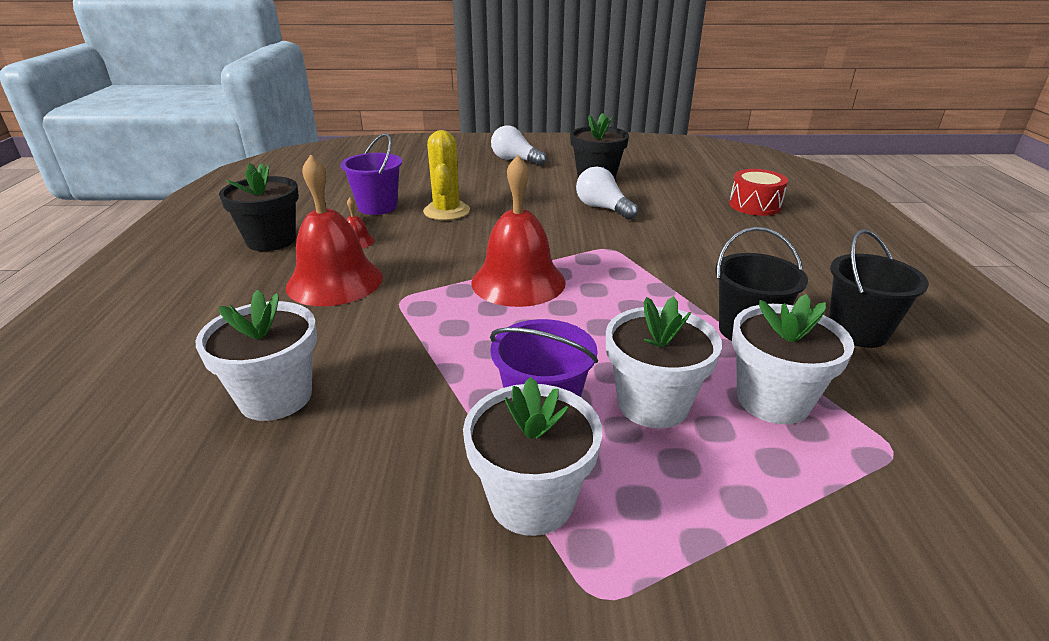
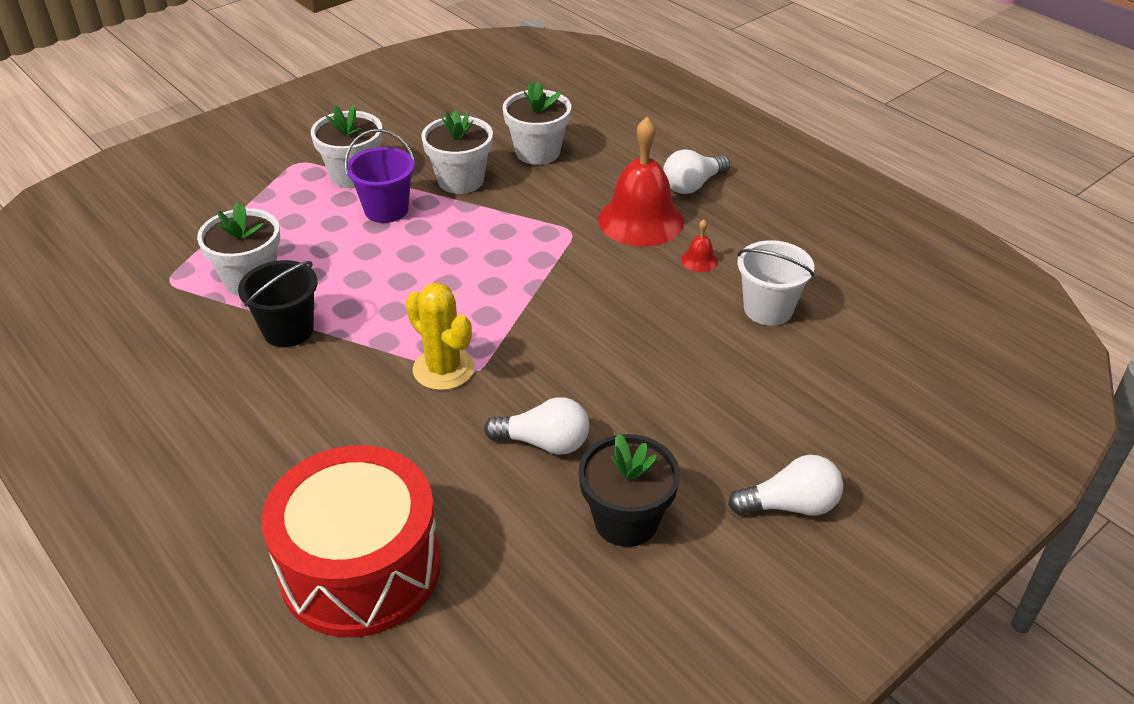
camera: 140 degrees right, 10 degrees up
(240, 287) = (692, 185): none -> white light bulb
(271, 240) = (764, 225): black flower pot -> none
(377, 207) = (768, 309): purple bucket -> white bucket
(446, 211) = (695, 340): yellow cactus -> yellow cactus (443, 369)
(518, 282) = (507, 289): red bell -> none
(653, 404) = (325, 243): white flower pot -> white flower pot (460, 180)
(754, 205) = (360, 567): red drum -> red drum, size x1.99
(857, 331) = (195, 374): black bucket -> none

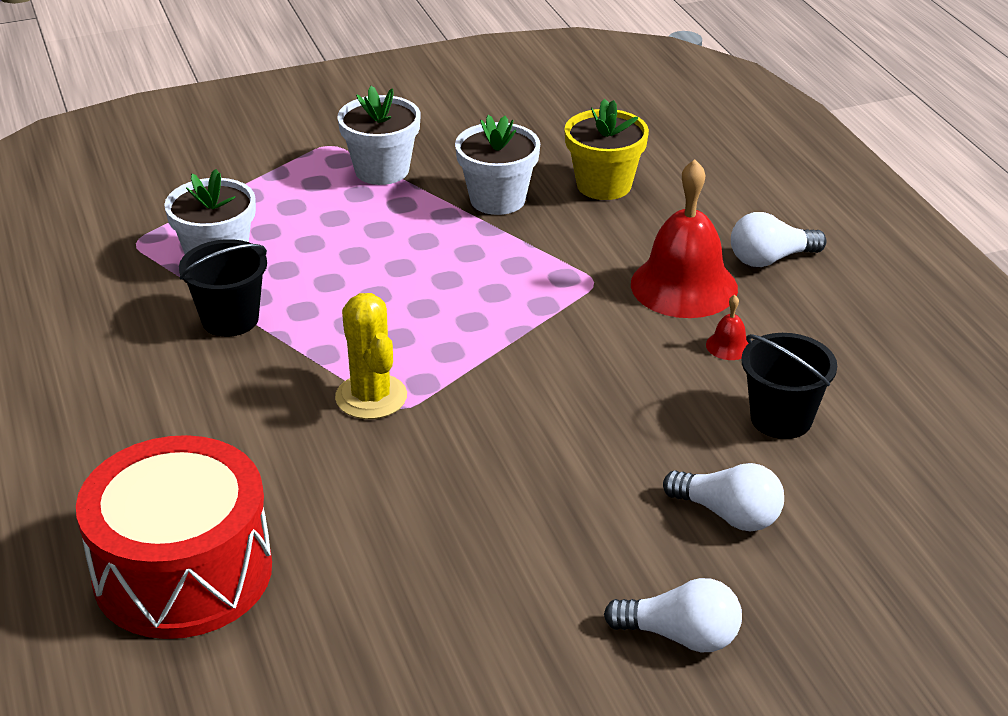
camera: 20 degrees right, 5 degrees down
(386, 210) = (398, 215): purple bucket -> none
(537, 152) = (604, 185): white flower pot -> yellow flower pot
(544, 443) = (439, 499): white light bulb -> white light bulb (728, 515)
(626, 520) = (484, 601): black flower pot -> none
(768, 309) = (781, 419): white bucket -> black bucket

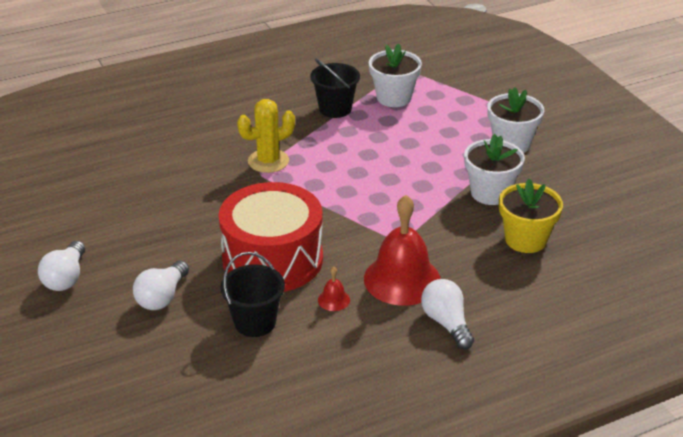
camera: 85 degrees right, 0 degrees up
(183, 572) = (133, 121): red drum -> red drum (272, 259)

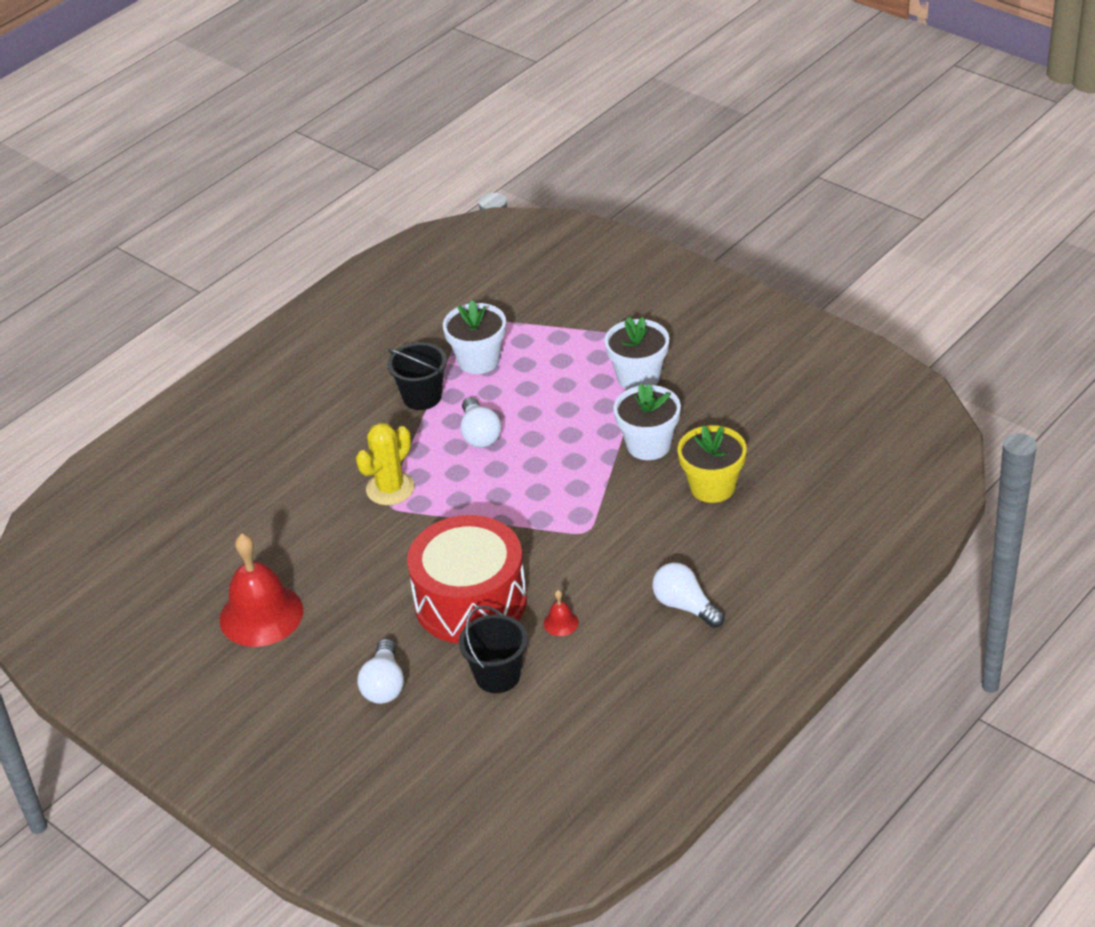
camera: 20 degrees left, 5 degrees up
(66, 278) = (266, 702): white light bulb -> white light bulb (479, 434)
(402, 279) = (615, 575): red bell -> red bell (261, 615)

